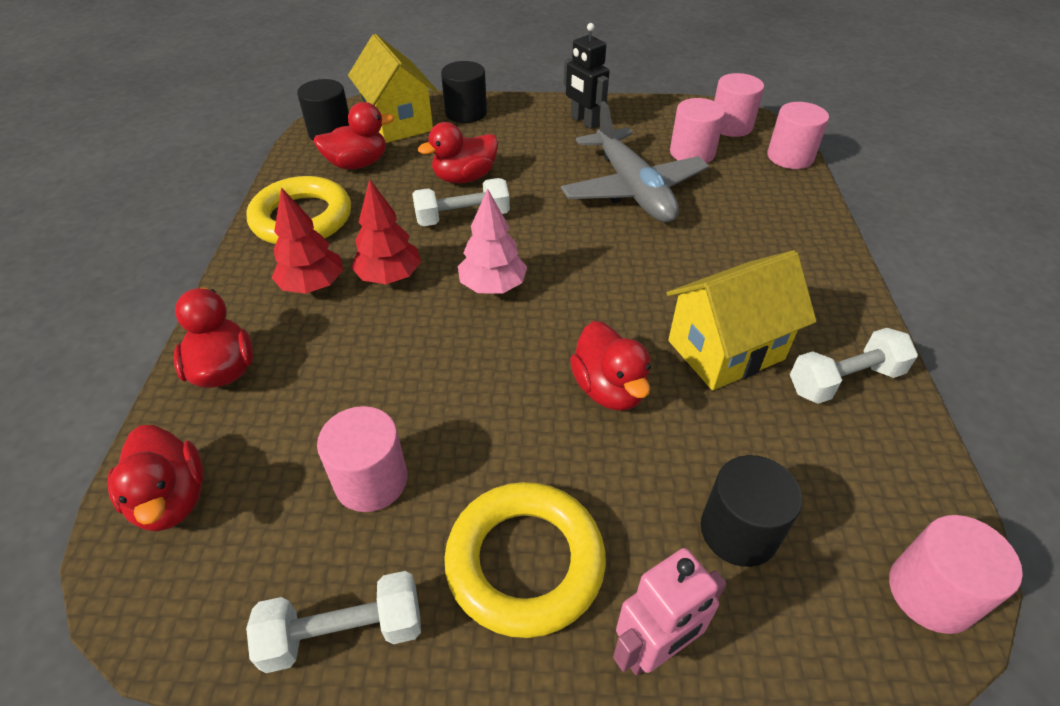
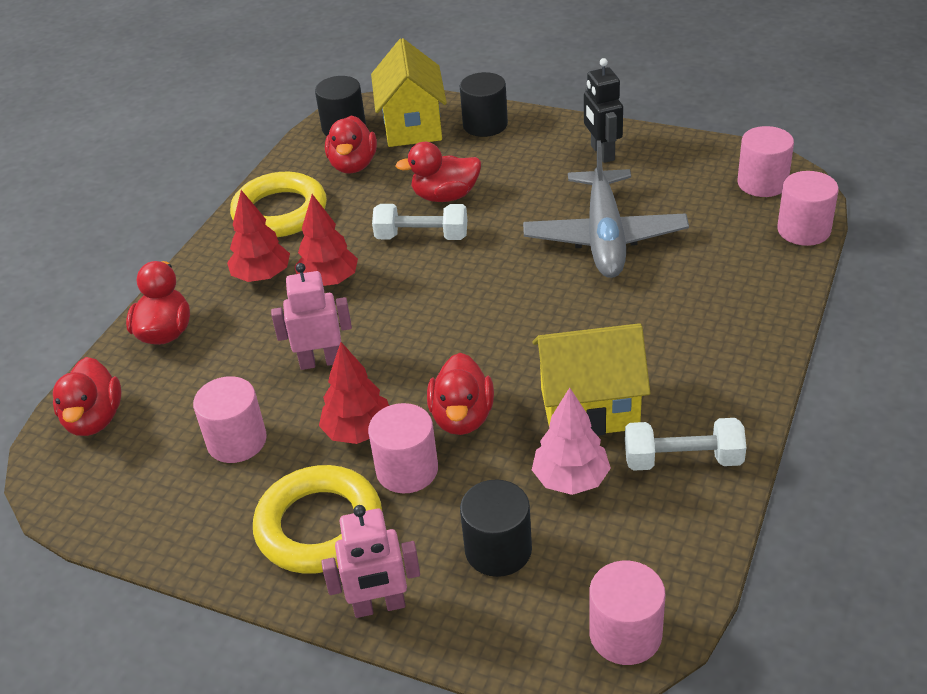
camera: 25 degrees right, 5 degrees down
(344, 633) = (172, 535): white dumbbell -> none
(357, 164) = (353, 165): red duck -> red duck turned 90 degrees clockwise
(424, 363) = (320, 361): none -> pink robot
(492, 286) = (413, 307): pink tree -> pink tree (571, 479)
(508, 432) = (358, 432): none -> red tree
(692, 153) = (696, 207): pink cylinder -> pink cylinder (407, 470)

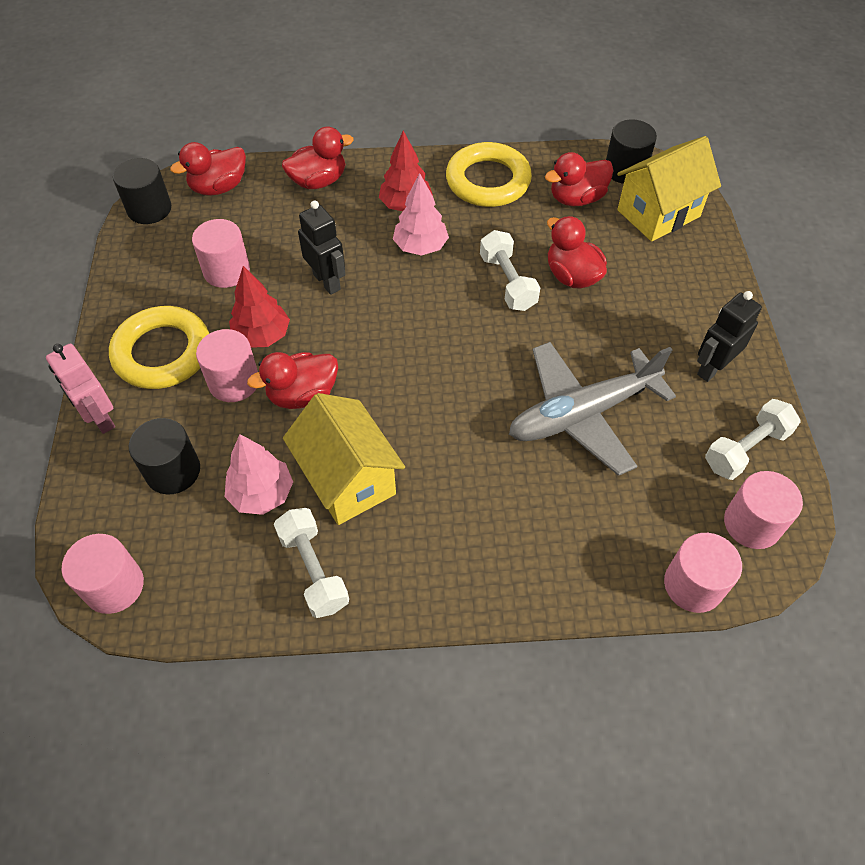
camera: 60 degrees right, 15 degrees up
(320, 361) = (327, 281): pink robot -> black robot
(329, 281) = (420, 247): red tree -> pink tree
(485, 125) = (696, 263): black cylinder -> black cylinder (149, 209)
(692, 163) = (746, 449): none -> white dumbbell

